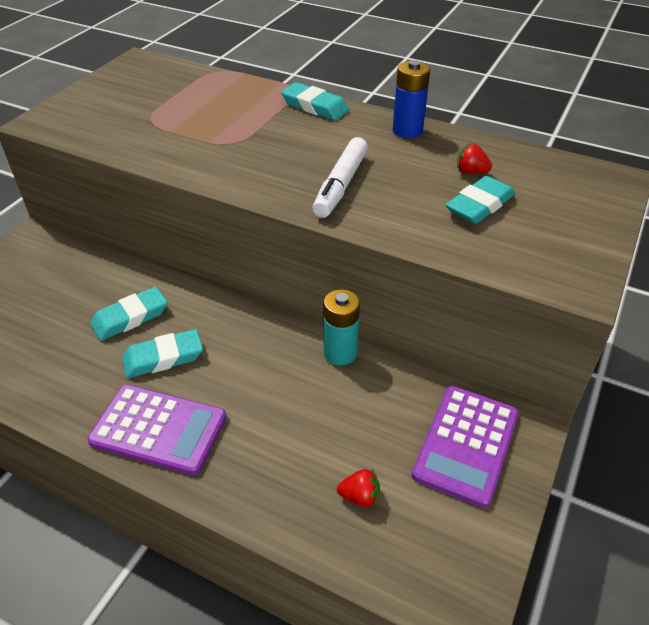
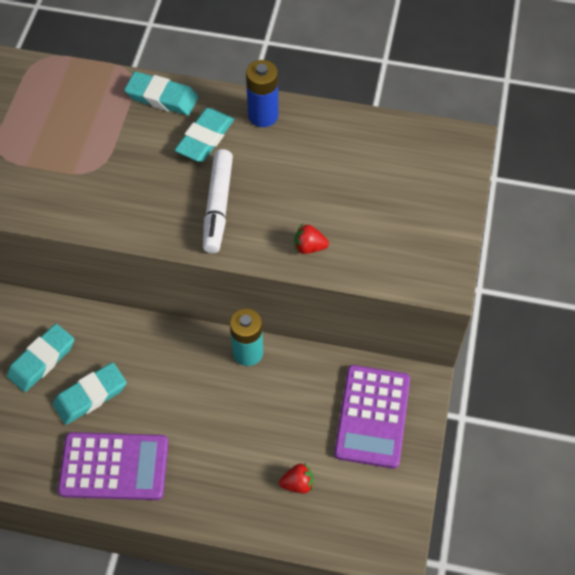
camera: 15 degrees left, 15 degrees up
(471, 172) = (333, 162): red strawberry -> red strawberry (309, 247)
(479, 205) = (348, 204): turquoise eraser -> turquoise eraser (205, 138)

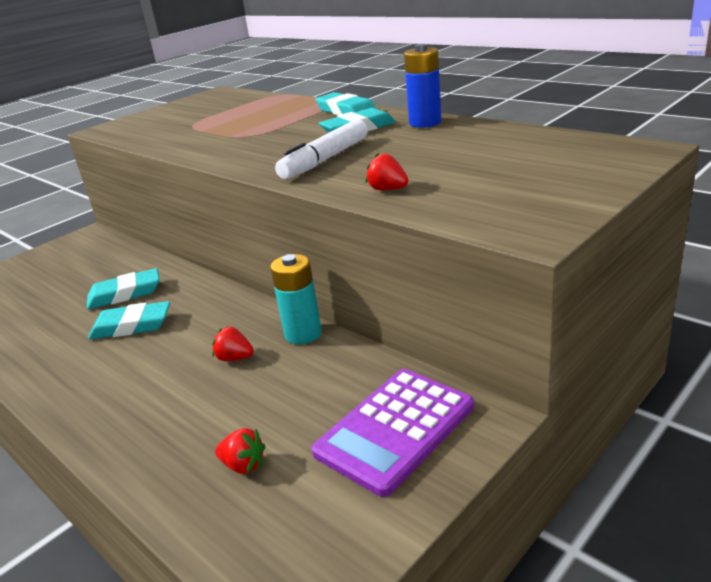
camera: 35 degrees right, 30 degrees down
(114, 466) = (87, 382): purple calculator -> none
(214, 397) = (235, 358): none -> red strawberry

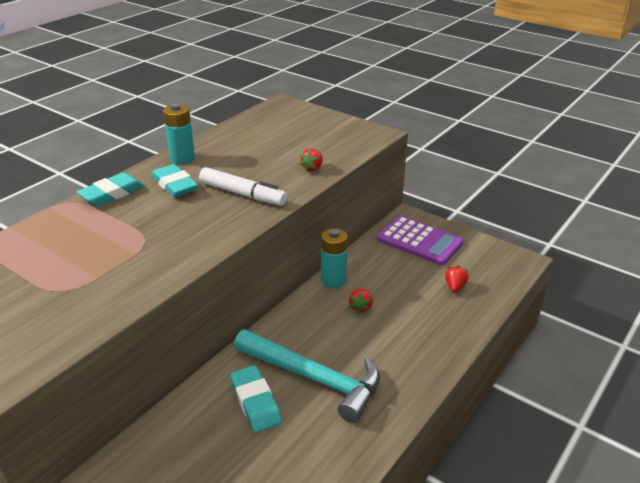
camera: 100 degrees left, 5 degrees up
(131, 326) = (314, 378): turquoise eraser -> turquoise hammer
(425, 123) = (182, 158): blue battery -> turquoise battery

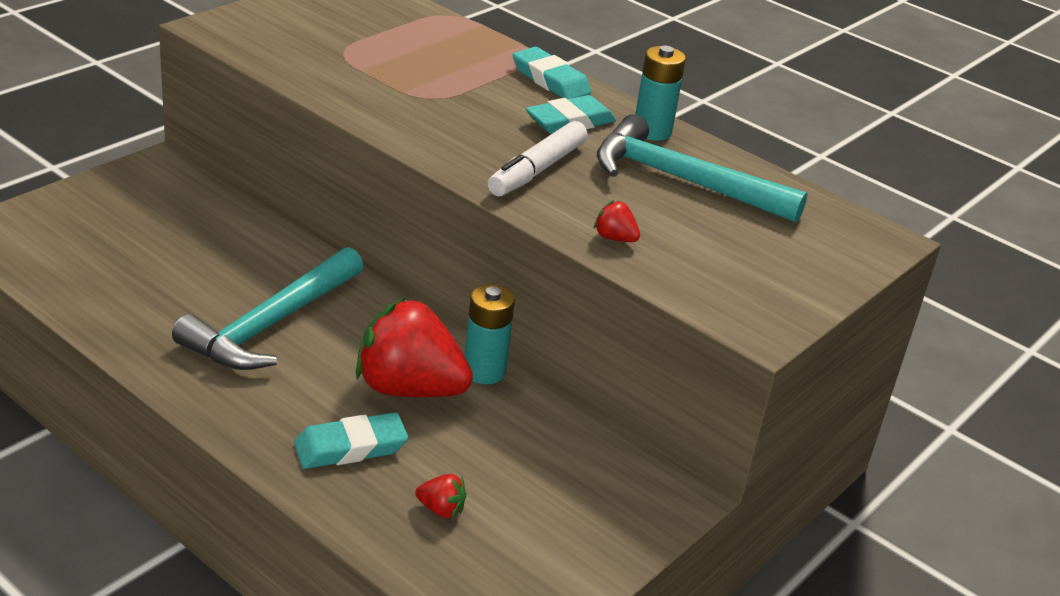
camera: 90 degrees right, 0 degrees up
(241, 150) = (682, 181): none -> turquoise hammer
(255, 402) = (248, 275): turquoise eraser -> turquoise eraser (350, 447)
(360, 307) = (409, 389): red strawberry -> red strawberry, size x2.48
(419, 241) = (591, 495): purple calculator -> none

